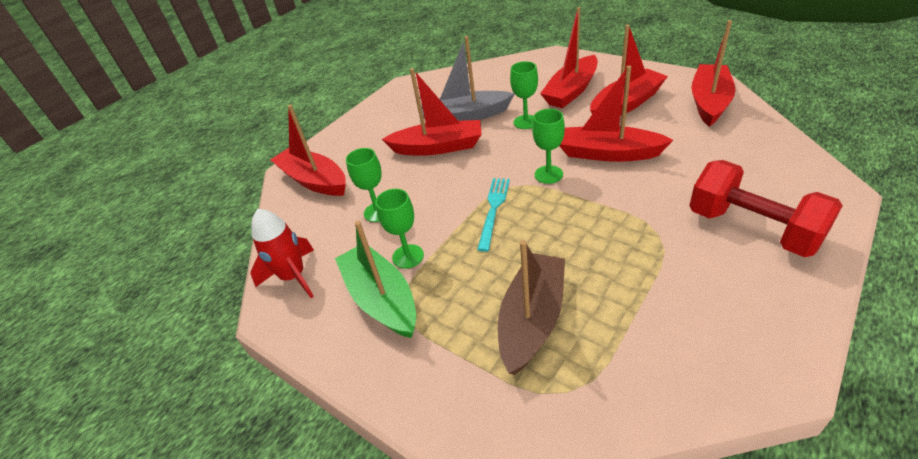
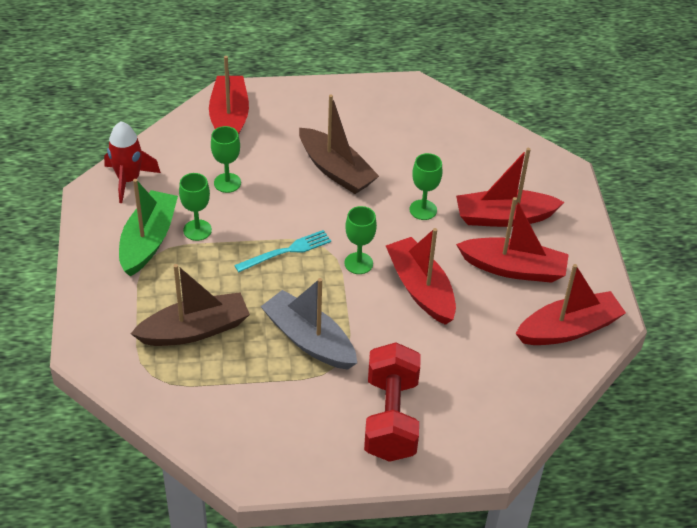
camera: 40 degrees right, 5 degrees up
(438, 147) = (336, 170): red boat -> brown boat
(466, 116) = (397, 163): grey boat -> grey boat (309, 340)

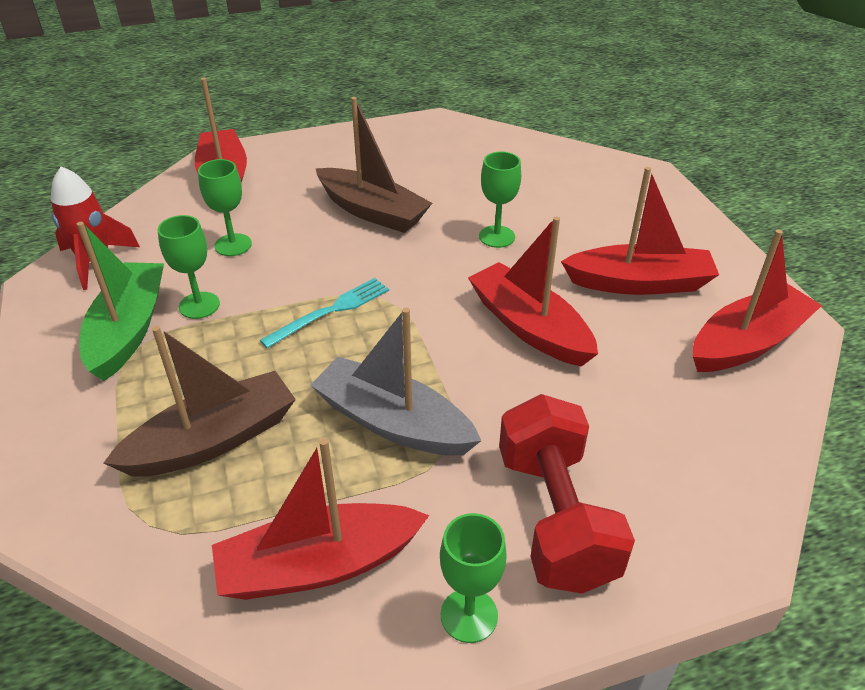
camera: 10 degrees left, 5 degrees down
(358, 263) = (434, 310): green goblet -> green goblet (469, 615)
(504, 217) = (600, 229): red boat -> red boat (318, 565)

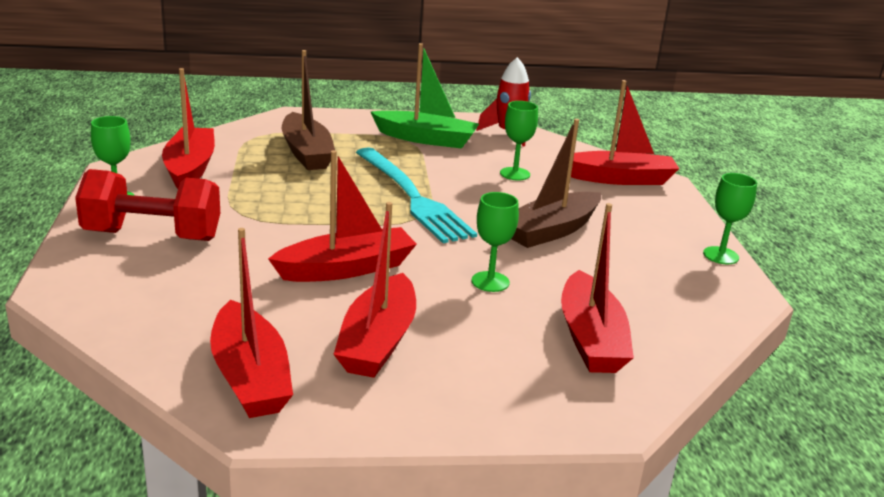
camera: 100 degrees right, 15 degrees down
(199, 305) = (442, 158): green goblet -> green goblet (720, 255)
(330, 311) = (412, 197): turquoise fork -> turquoise fork, size x1.85
(393, 422) = (280, 201): grey boat -> none
(553, 183) = (590, 338): none -> red boat

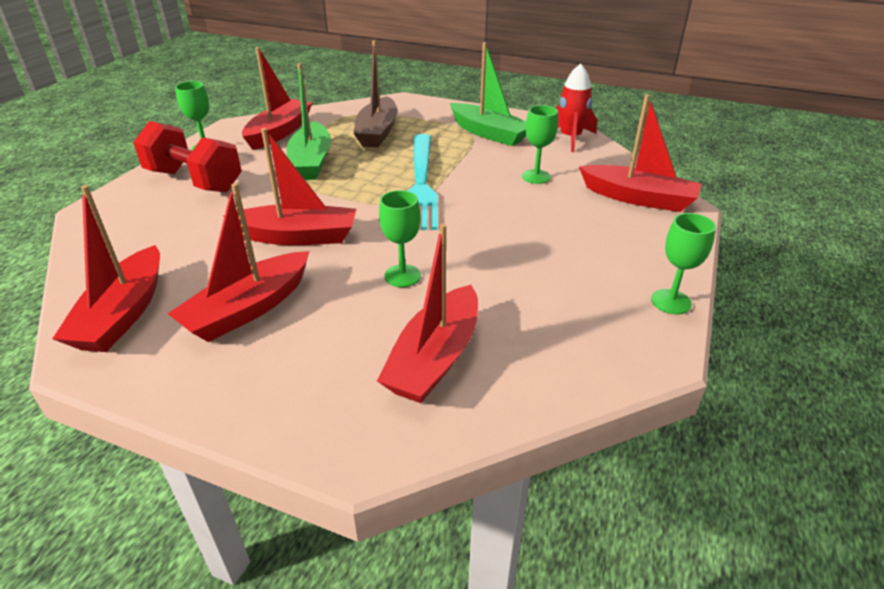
camera: 30 degrees right, 10 degrees up
(269, 194) = (311, 162): none -> green boat
(551, 231) = (513, 238): brown boat -> none

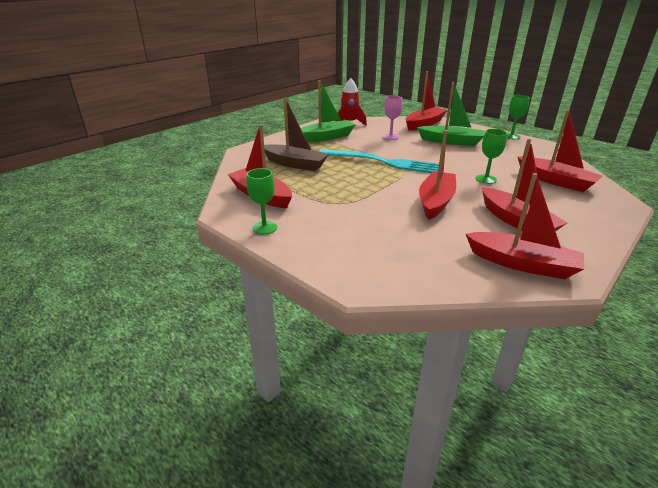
camera: 70 degrees left, 5 degrees down
(194, 181) = (329, 234): red dumbbell -> none
(311, 162) = (327, 189): green boat -> green boat (451, 141)
(536, 177) = (390, 137): green goblet -> pink goblet

